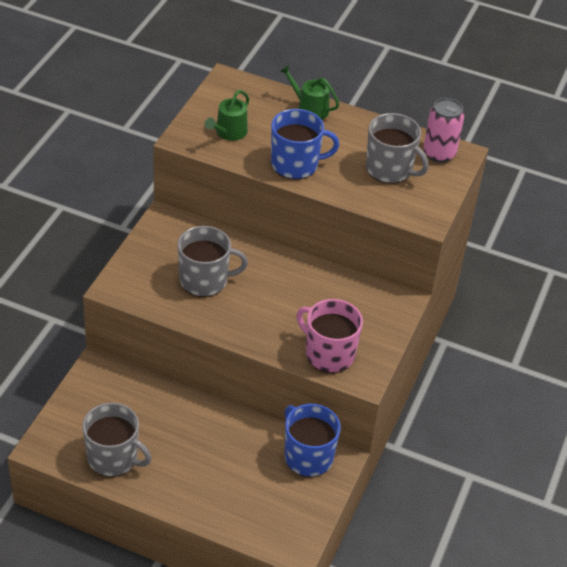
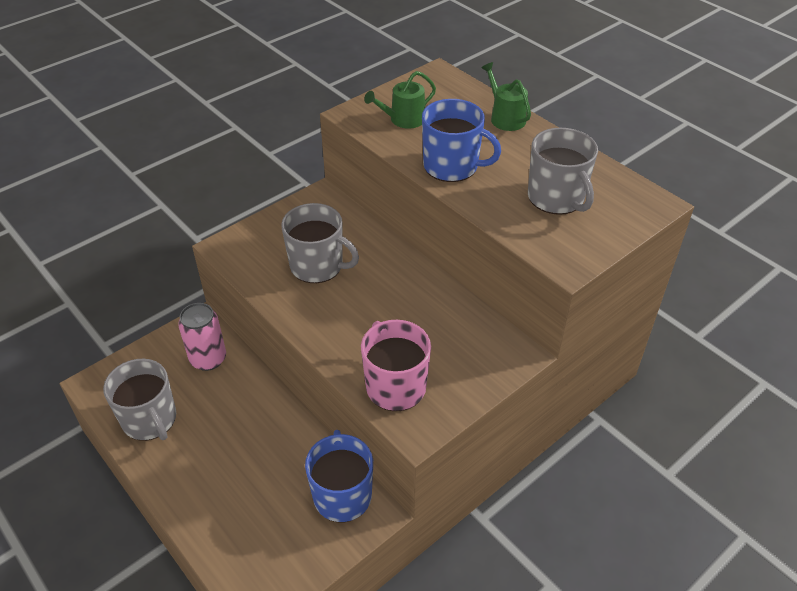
camera: 30 degrees right, 0 degrees up
(439, 153) = (627, 196): pink can -> pink can (208, 359)

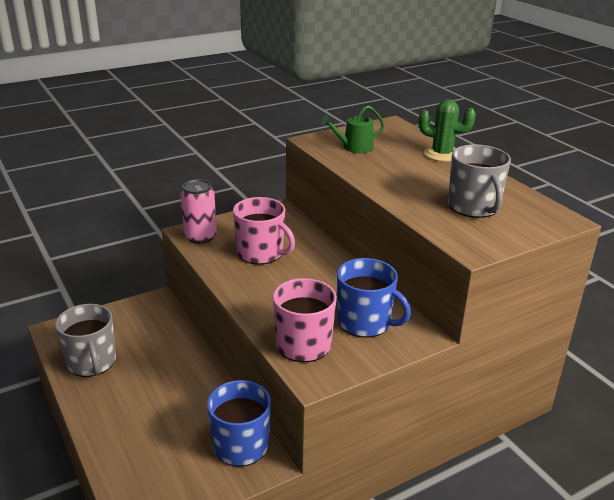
camera: 10 degrees right, 15 degrees down
(208, 359) = (155, 326): pink can -> pink can (200, 237)
(318, 266) = (261, 253): grey mug -> pink mug
(452, 166) = (386, 178): blue mug -> blue mug (365, 322)
(505, 117) = (442, 154): green watering can -> green cactus

